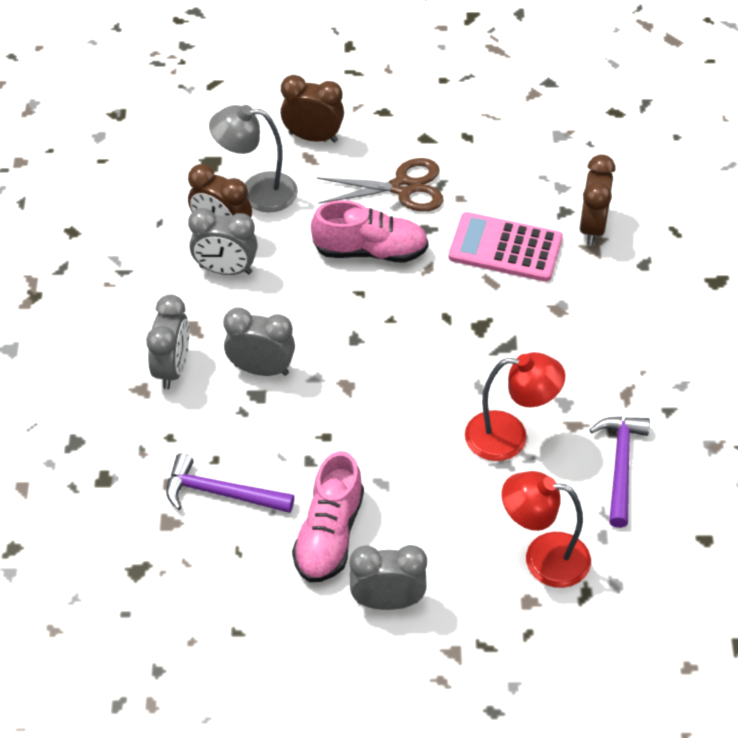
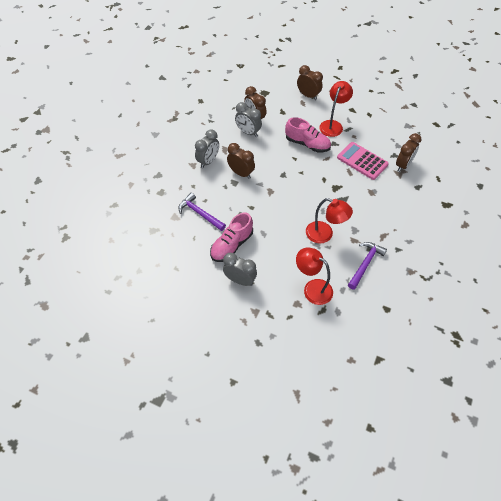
camera: 25 degrees right, 5 degrees up
(257, 192) = (275, 108): grey lamp -> none
(261, 369) = (241, 173): grey clock -> brown clock
(402, 187) = (333, 125): brown scissors -> red lamp

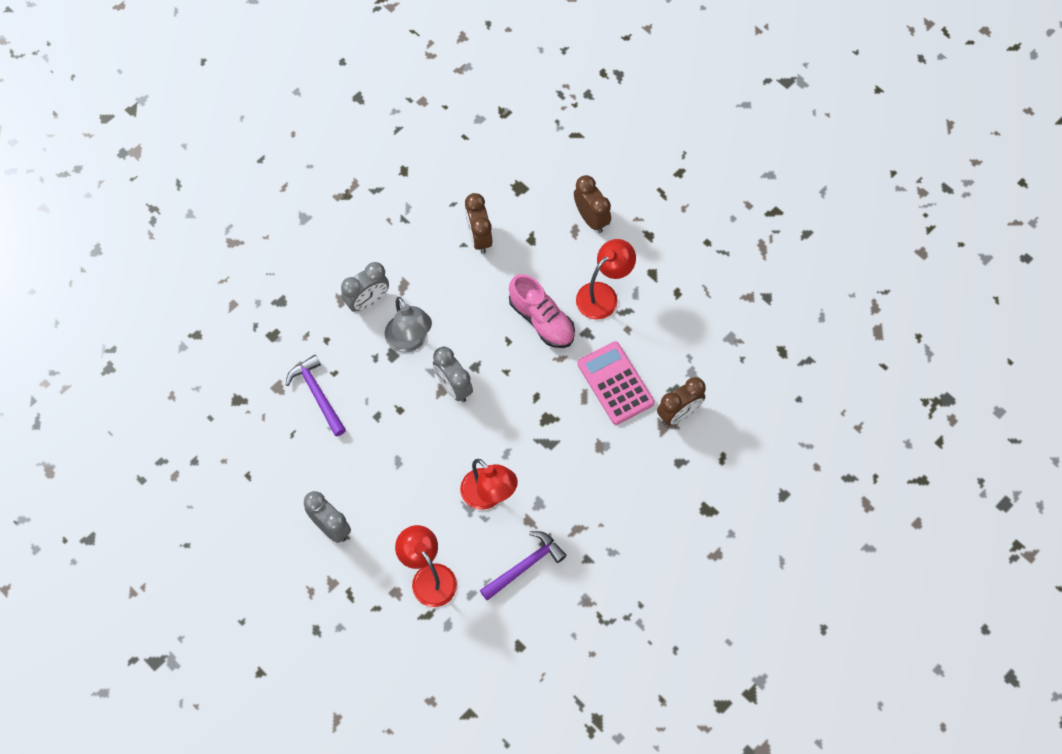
camera: 20 degrees right, 10 degrees up
(232, 245) = (343, 465): pink shoe -> none
(241, 173) = (410, 341): brown clock -> grey lamp
(248, 132) = (455, 264): grey clock -> grey clock (453, 387)

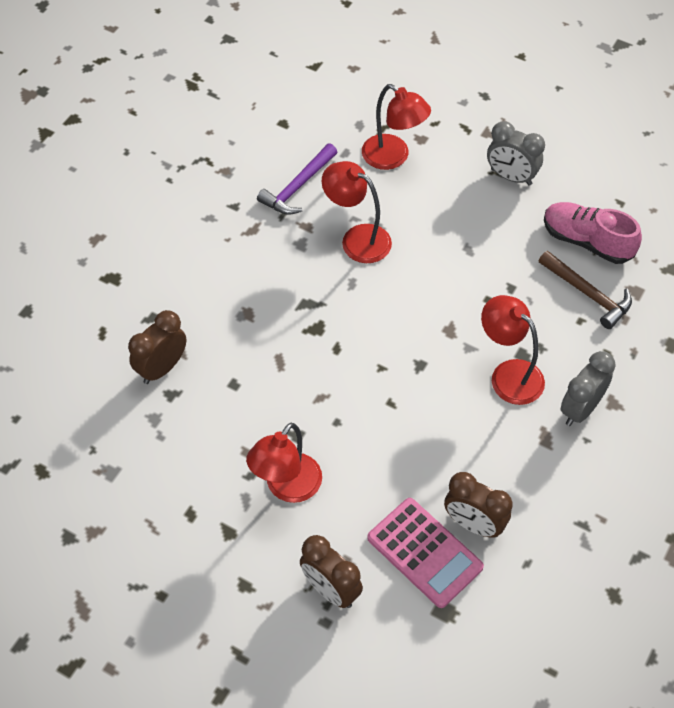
camera: 165 degrees right, 10 degrees down
(317, 394) = (588, 294): purple hammer -> brown hammer
(410, 341) = (508, 374): grey lamp -> red lamp
(453, 387) = (436, 337): grey clock -> none
(479, 237) = (473, 524): brown clock -> brown clock turned 150 degrees clockwise
(541, 320) = (357, 437): pink shoe -> pink shoe (587, 241)
(615, 383) = (246, 384): pink calculator -> pink calculator (425, 552)

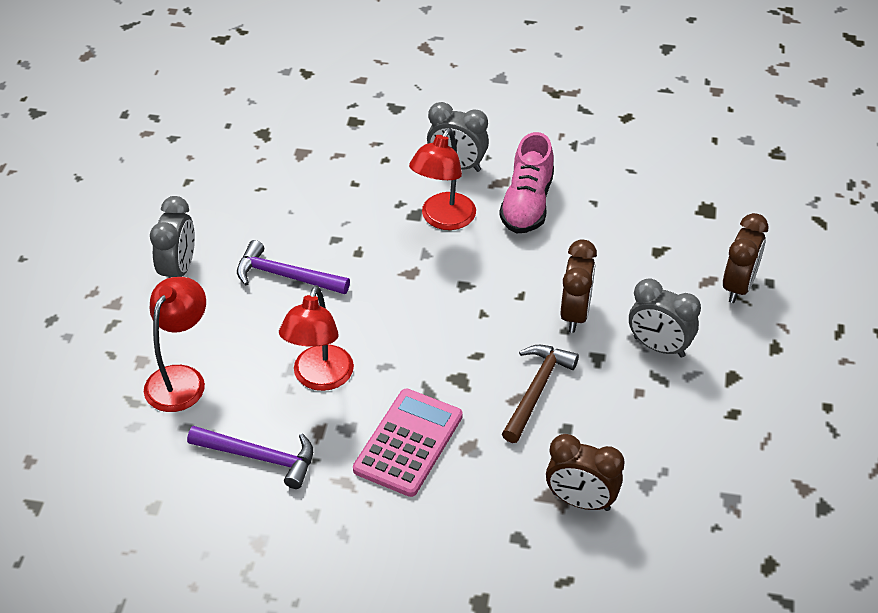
camera: 110 degrees left, 10 degrees down
(287, 487) = (659, 347): red lamp -> grey clock
(425, 552) = (662, 234): pink calculator -> pink calculator (408, 443)
(473, 524) = (615, 209): brown clock -> brown clock (575, 314)
(478, 243) = (285, 276): none -> purple hammer
(587, 241) = (251, 196): pink shoe -> pink shoe (527, 204)
(588, 294) = (320, 183): brown hammer -> brown hammer (537, 390)

